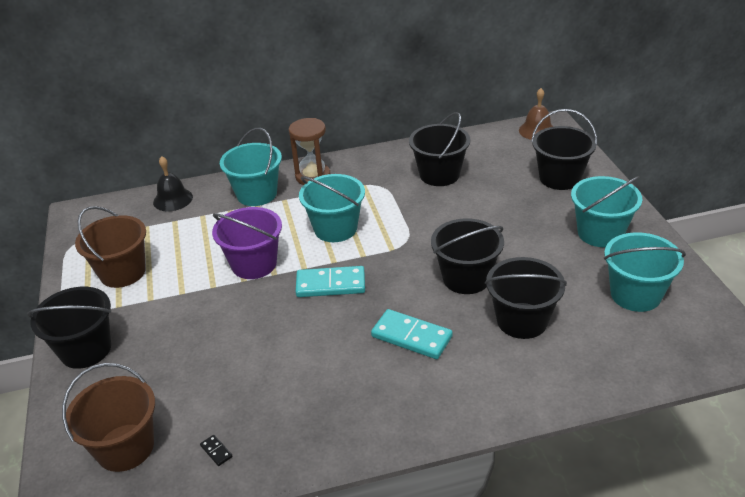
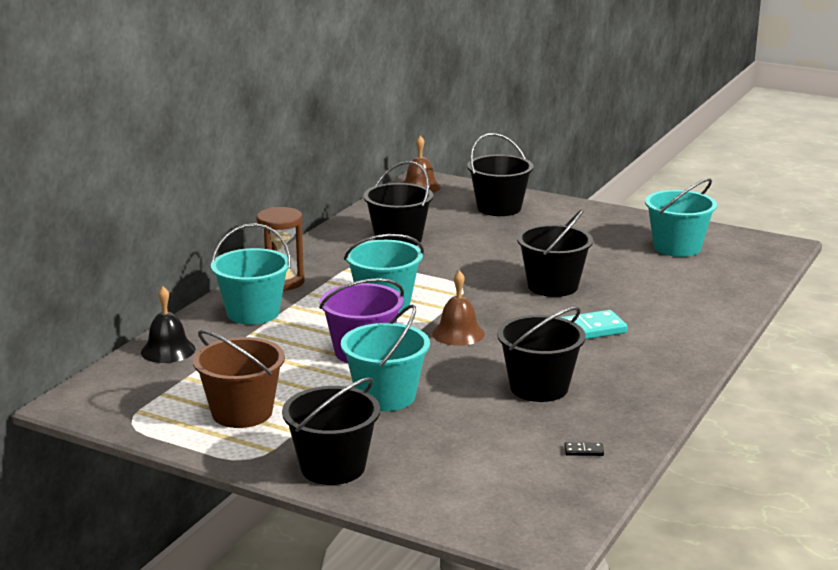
camera: 50 degrees left, 15 degrees down
(125, 447) = (511, 489): brown bucket -> none
(330, 284) = (458, 333): turquoise domino -> brown bell
(522, 320) = (637, 290): black bucket -> black bucket (539, 387)
(600, 233) = (591, 226): turquoise bucket -> turquoise bucket (385, 396)

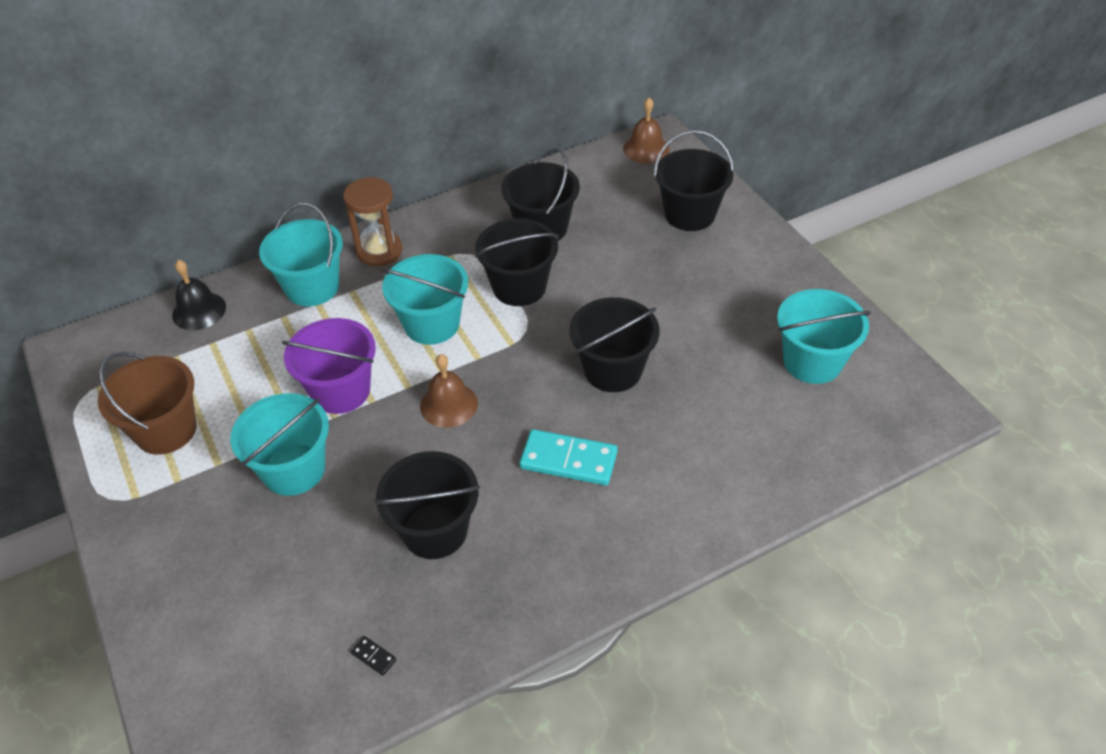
camera: 35 degrees right, 25 degrees up
(332, 467) = (154, 550): black bucket -> black bucket (519, 287)

